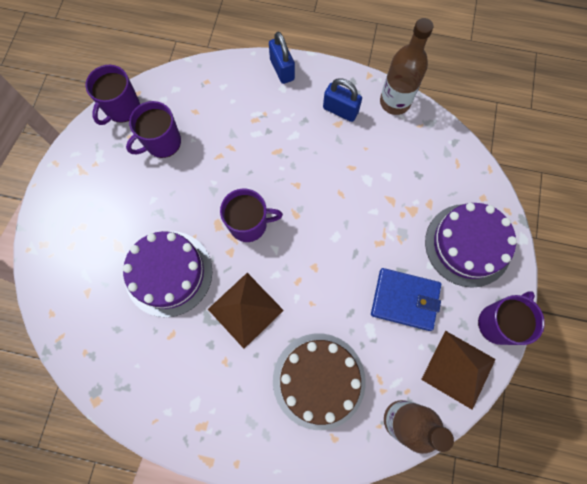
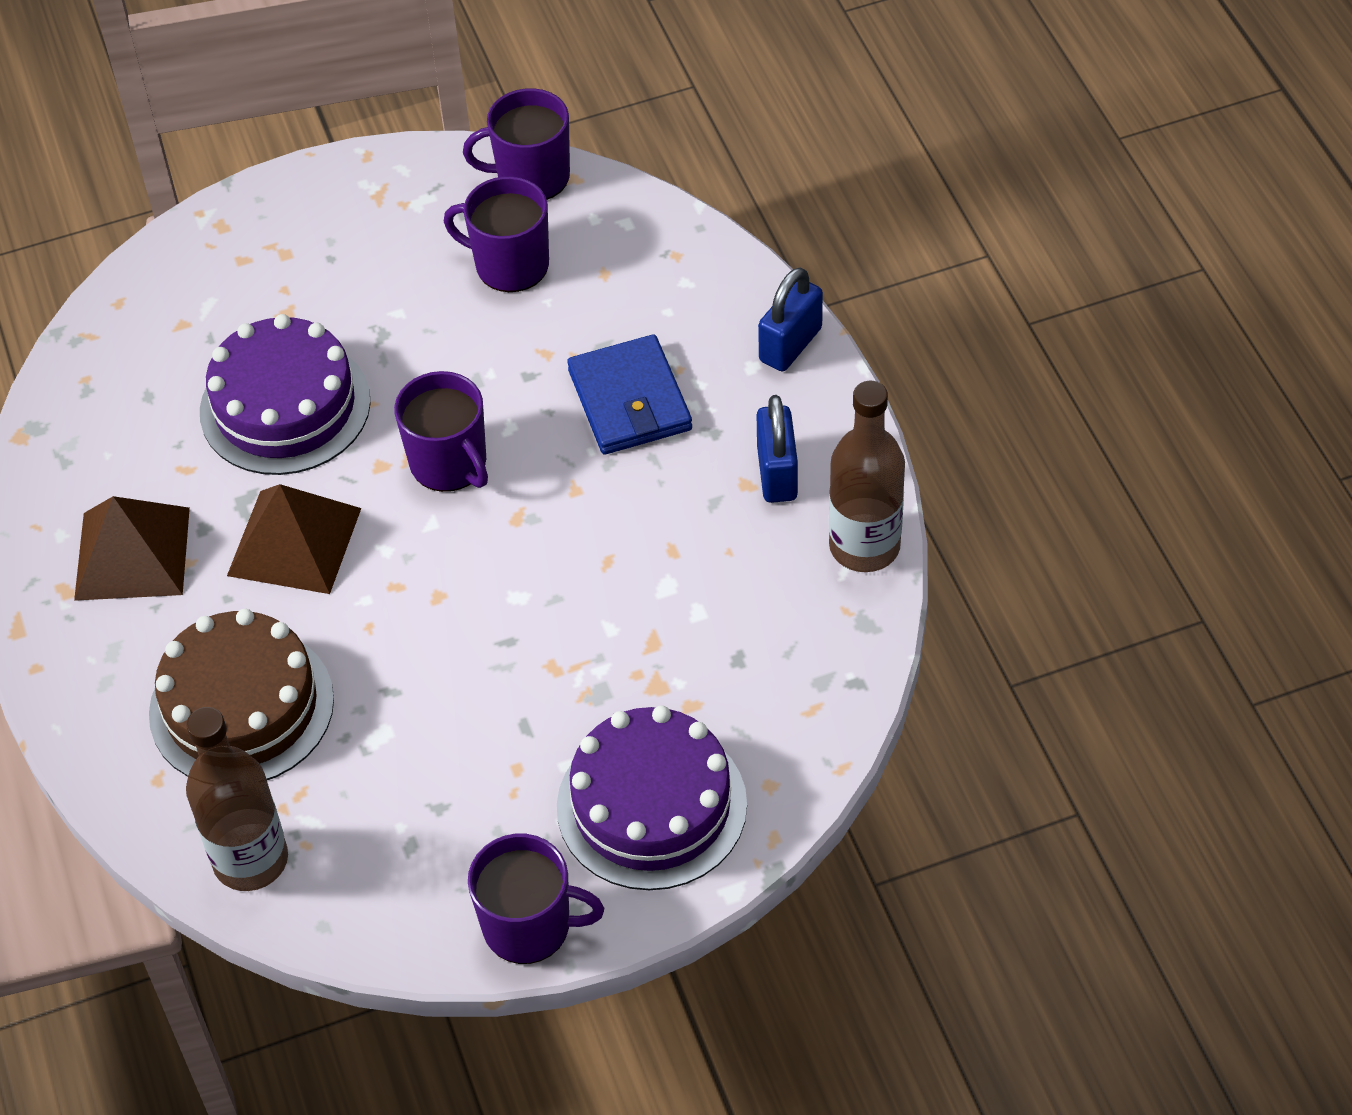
camera: 60 degrees right, 20 degrees down
(404, 300) = (471, 759): blue wallet -> blue wallet (629, 400)
(458, 369) = (397, 903): brown pyramid -> brown pyramid (132, 553)

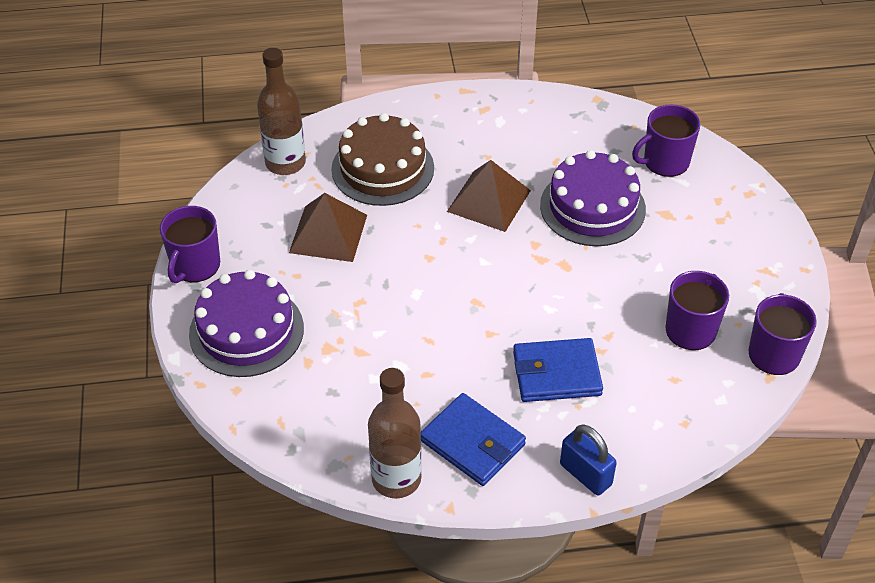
camera: 100 degrees right, 5 degrees down
(132, 553) = (501, 135): brown pyramid -> brown pyramid (328, 233)
(450, 463) = (528, 276): purple mug -> purple mug (665, 162)
(777, 473) = (472, 442): blue padlock -> blue wallet

